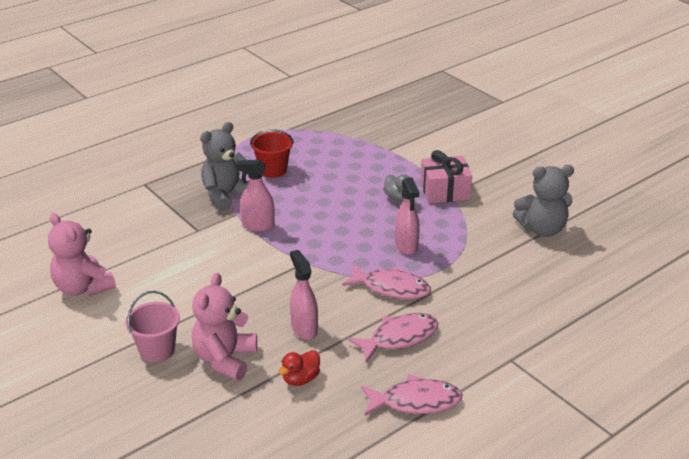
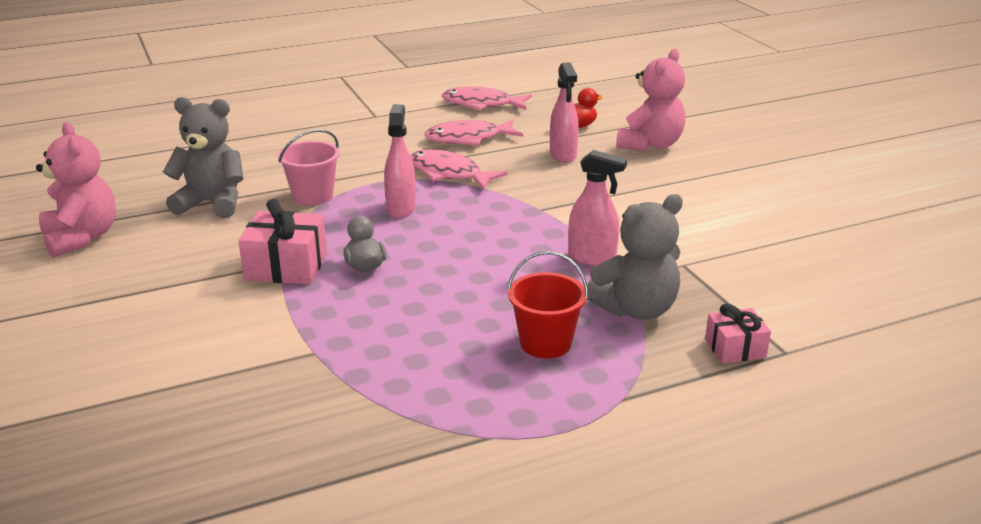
camera: 165 degrees left, 5 degrees down
(83, 287) = (829, 219): pink teddy bear -> pink teddy bear (81, 238)
(157, 350) = (722, 158): pink bucket -> pink bucket (313, 196)
(171, 182) = (735, 348): none -> pink gift

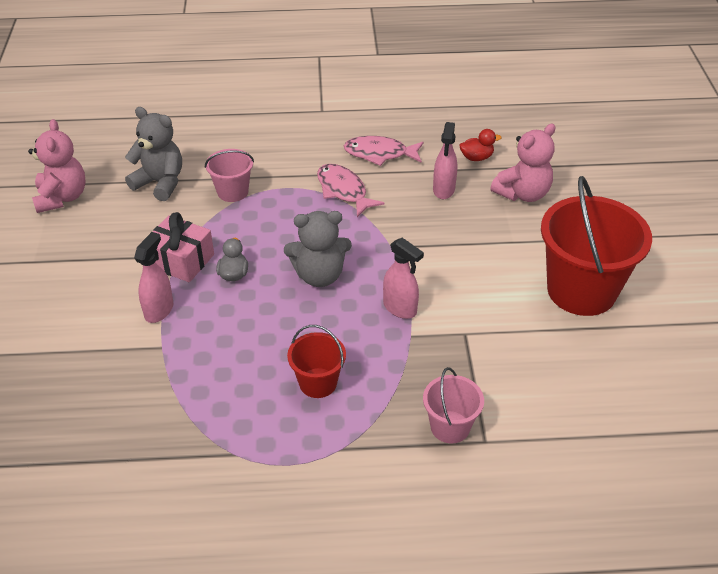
camera: 20 degrees right, 15 degrees up
(401, 208) = (288, 220): pink spray bottle -> pink spray bottle (159, 310)
(481, 104) = (412, 114): pink fish -> none
(636, 309) = (401, 369): grey teddy bear -> grey teddy bear (319, 275)
(735, 348) = (450, 427): pink gift -> pink bucket
(776, 207) = (581, 290): none -> red bucket

